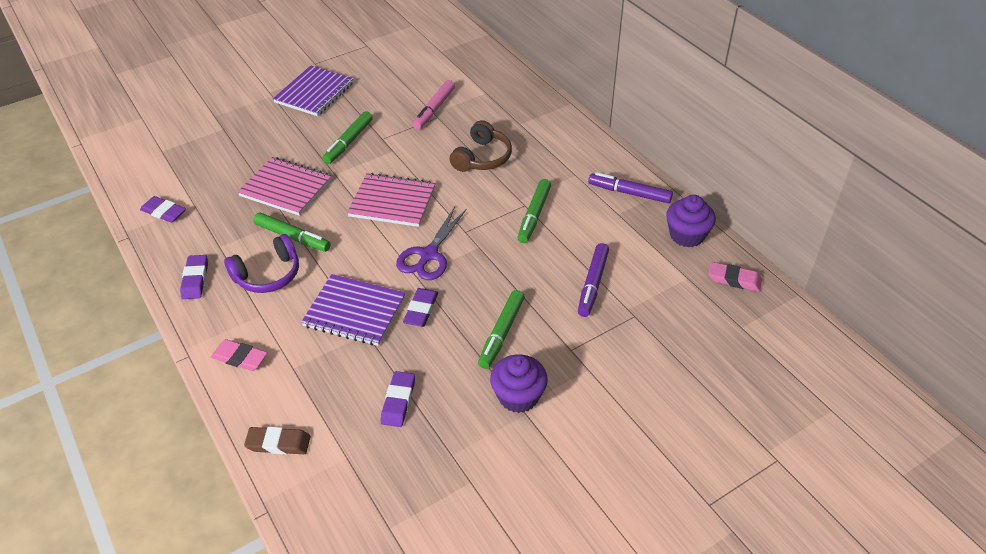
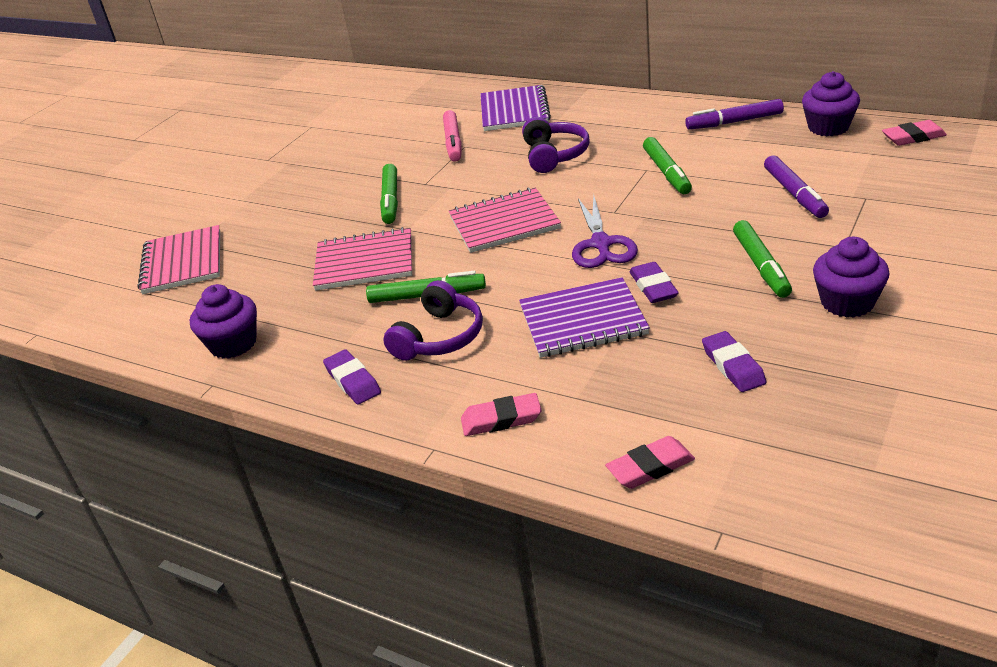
camera: 25 degrees left, 10 degrees down
(164, 212) = (233, 344): purple eraser -> purple cupcake
(194, 129) = (182, 262): none -> pink notebook
(278, 443) = (650, 467): brown eraser -> pink eraser
(314, 93) = (297, 180): purple notebook -> purple notebook (514, 111)
(482, 157) = (554, 155): brown headphones -> purple headphones

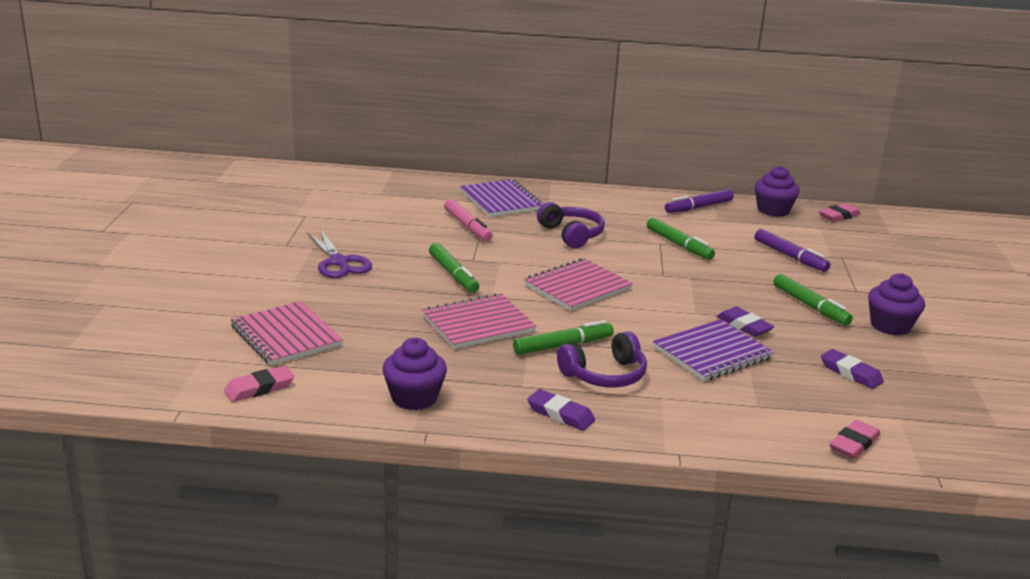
camera: 30 degrees left, 10 degrees down
(439, 337) = (604, 375): purple headphones -> purple headphones turned 60 degrees clockwise
(501, 419) = (714, 427): pink eraser -> pink eraser (259, 388)
(601, 244) = (674, 298): purple scissors -> purple scissors (339, 262)

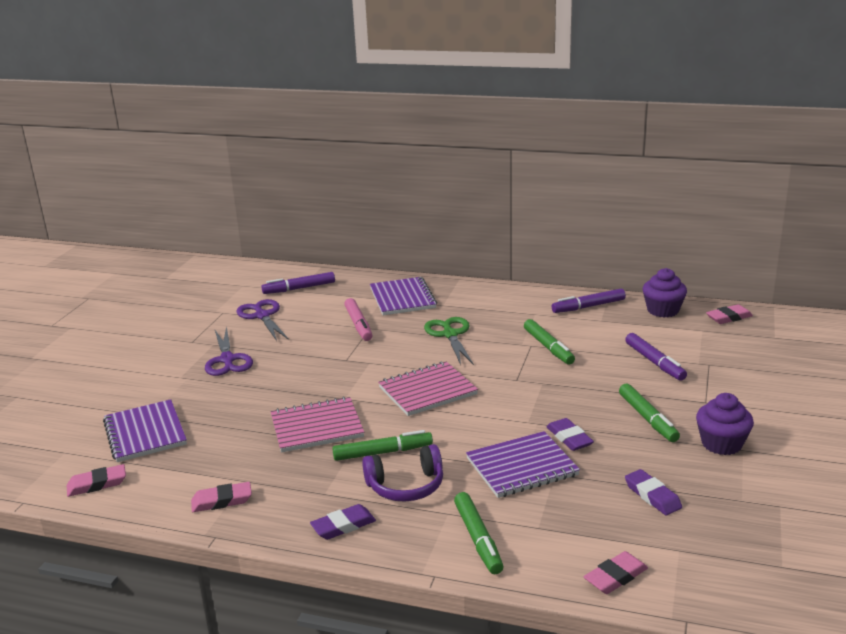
camera: 15 degrees right, 0 degrees up
(286, 336) = (145, 433): pink notebook -> purple notebook
(353, 219) = (262, 316): none -> purple scissors
(380, 192) = (299, 288): none -> purple marker
(414, 398) = (222, 501): purple cupcake -> pink eraser
(453, 274) = (320, 374): green marker -> green marker (478, 539)
(560, 414) = (343, 526): purple eraser -> purple eraser turned 75 degrees counterclockwise
(571, 234) = (450, 334): purple headphones -> green scissors

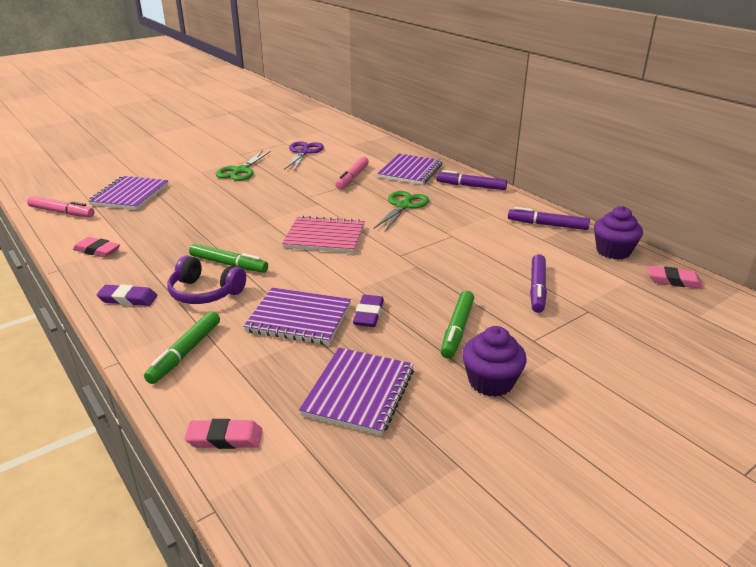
camera: 35 degrees right, 5 degrees up
(97, 484) = (62, 212): pink eraser -> pink marker
(227, 360) = (240, 171): purple scissors -> green scissors
(299, 288) = (353, 143): purple marker -> purple marker (471, 186)
(317, 427) = (219, 230): pink notebook -> none
(548, 347) = (463, 242): green marker -> none
(652, 496) = (359, 392): purple eraser -> purple notebook

